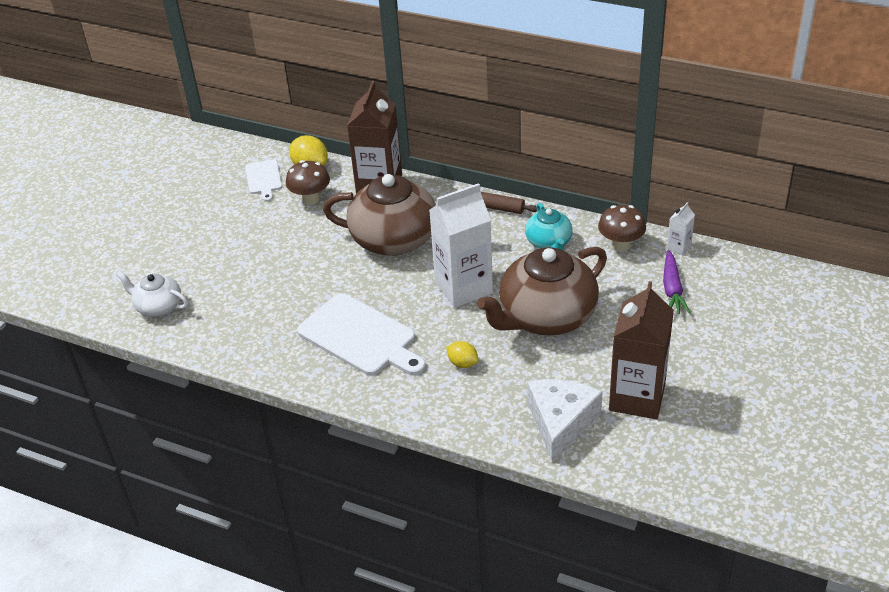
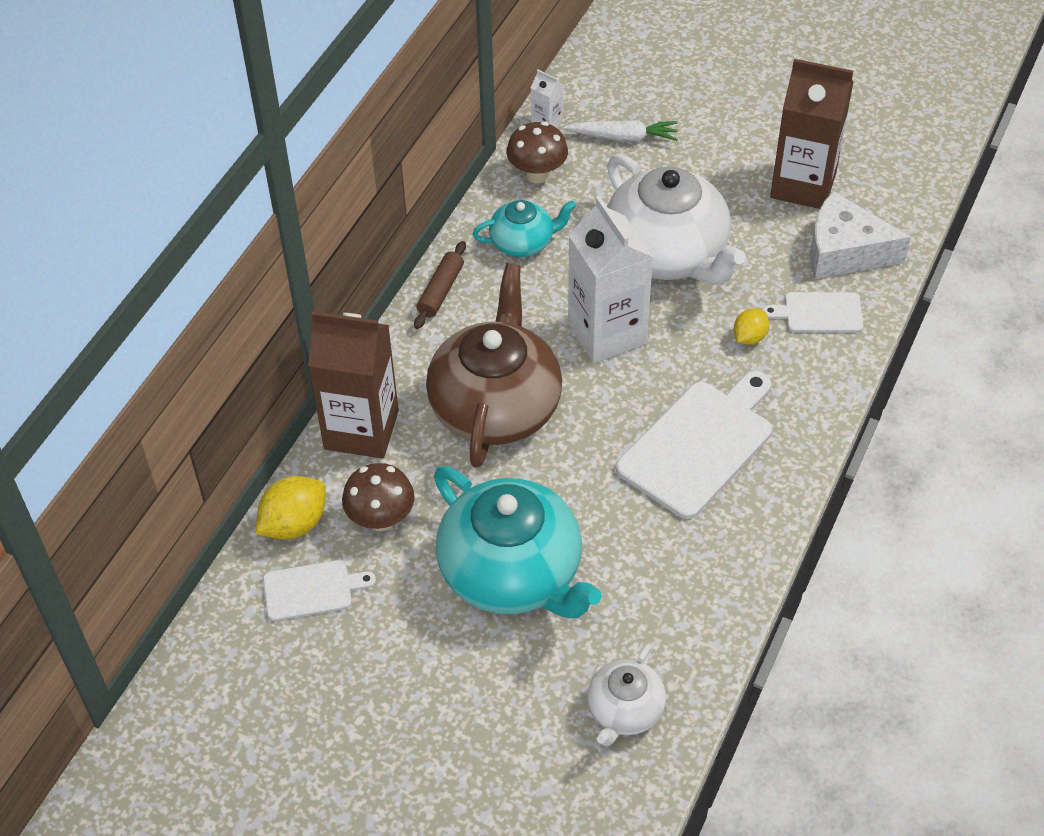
camera: 90 degrees left, 10 degrees up
(264, 255) = (512, 573): none -> turquoise teapot
(490, 405) = (819, 313): none -> white cutting board
(546, 317) = (667, 254): brown teapot -> white teapot
(672, 289) = (623, 137): purple carrot -> white carrot

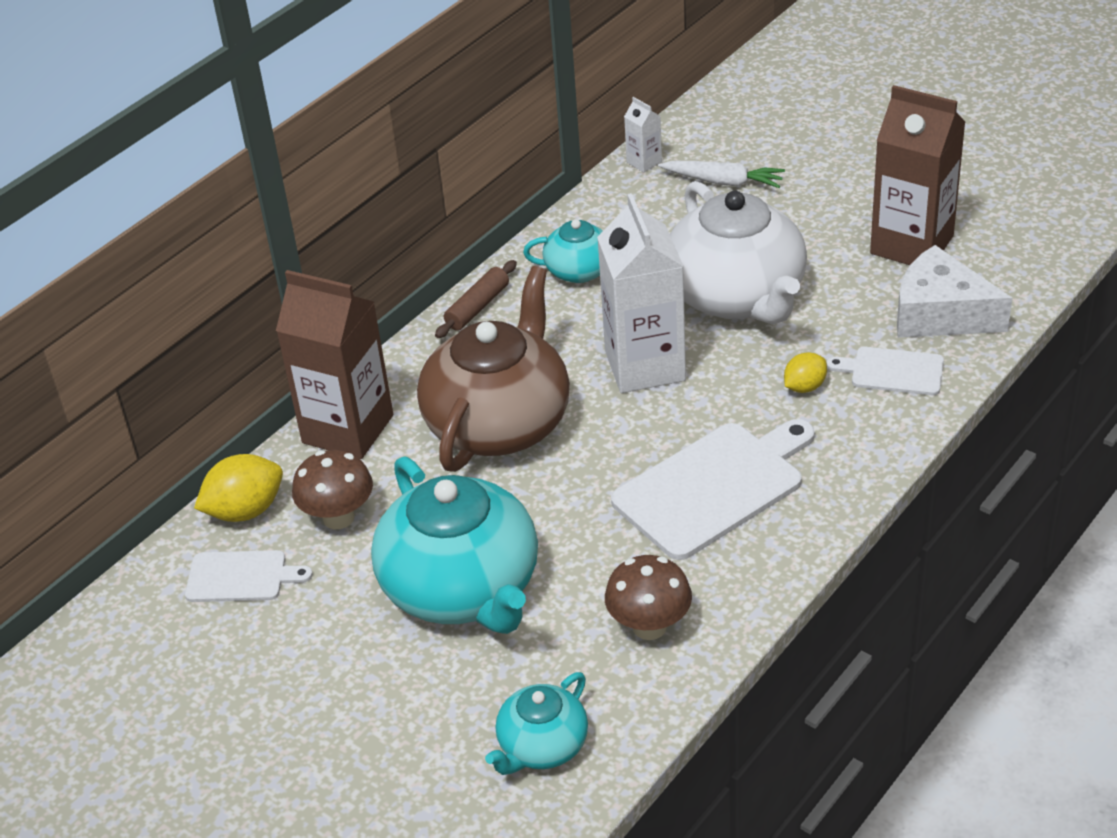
camera: 15 degrees right, 10 degrees down
(537, 174) = (618, 208): brown mushroom -> brown mushroom (649, 626)
(624, 710) = (542, 746): white teapot -> turquoise teapot

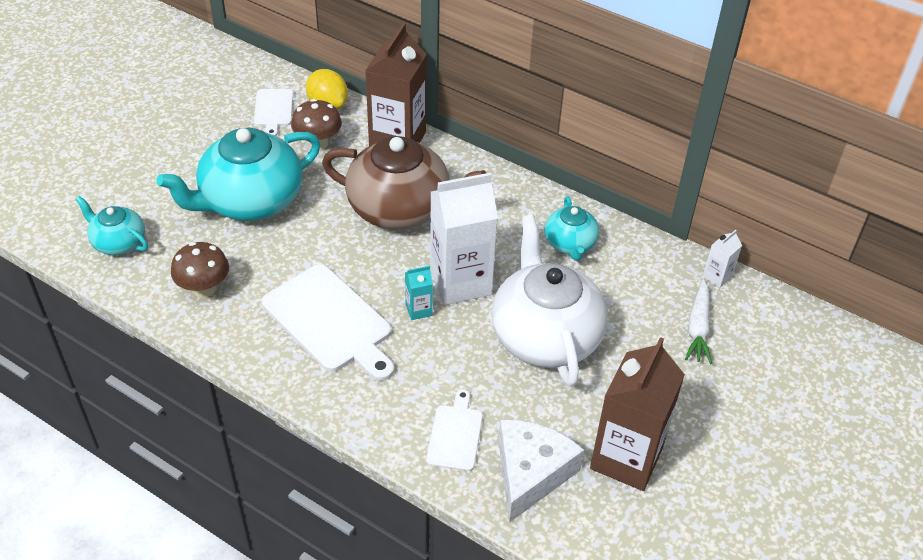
camera: 80 degrees right, 5 degrees up
(477, 307) = (523, 191): brown rolling pin -> none
(693, 403) = (418, 310): none -> turquoise carton
(737, 296) = (545, 336): white teapot -> white teapot turned 105 degrees clockwise
(804, 387) = (436, 376): yellow lemon -> none

